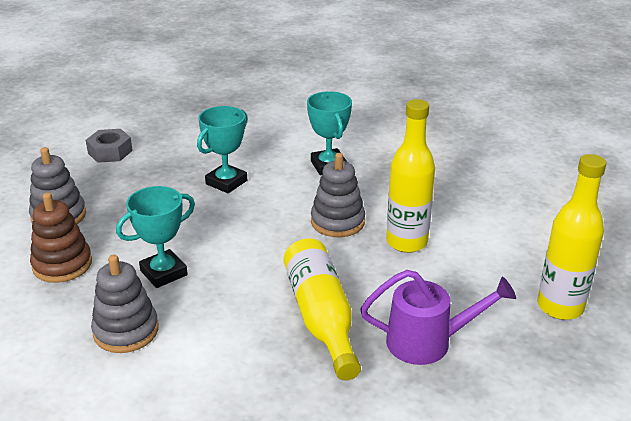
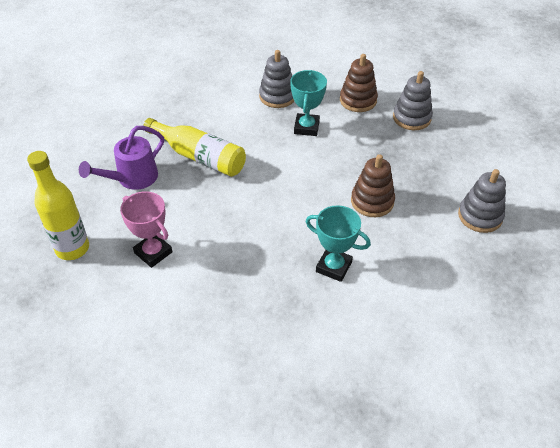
camera: 135 degrees right, 15 degrees up
(110, 152) = (478, 172): grey nut -> none
(226, 182) = (372, 201): turquoise trophy -> brown stacking toy
(337, 222) = (264, 220): grey stacking toy -> grey stacking toy (480, 216)
(406, 242) = (205, 234): yellow bottle -> none
(473, 256) = (153, 252): none -> pink trophy

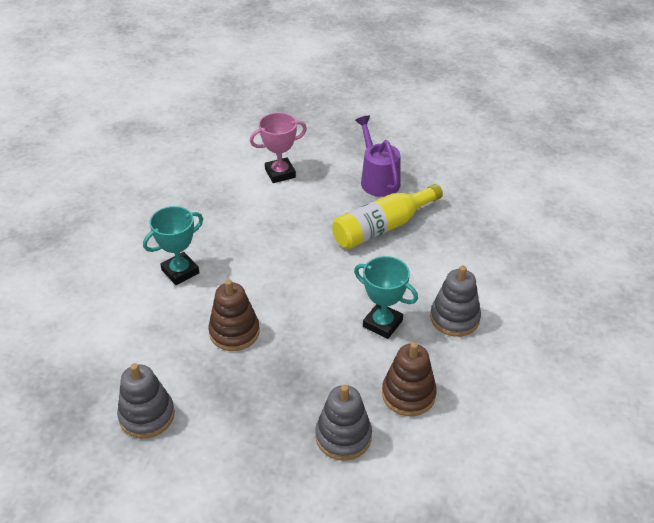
camera: 115 degrees right, 5 degrees down
(72, 248) = (315, 135): yellow bottle -> none

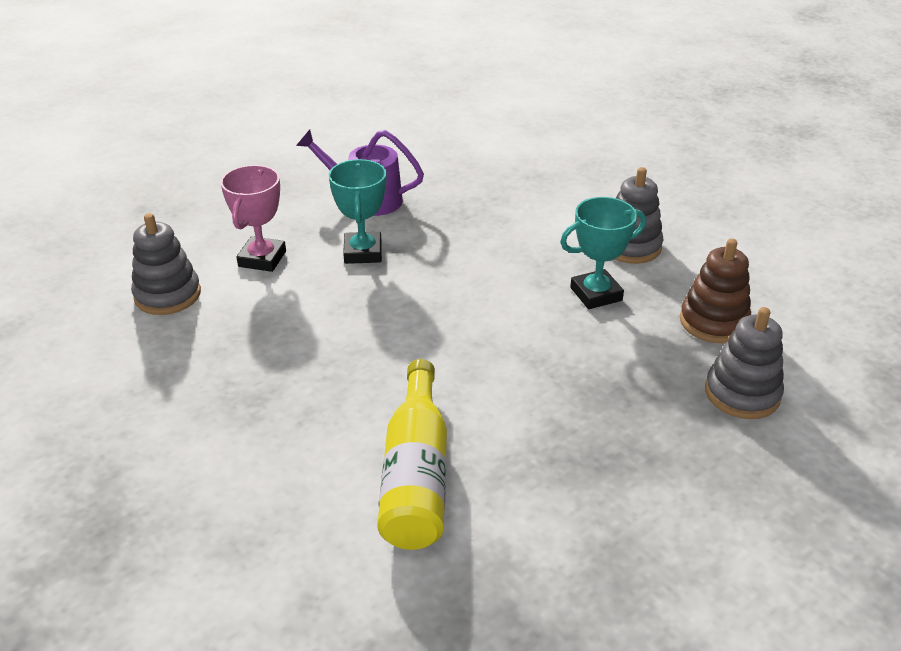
camera: 55 degrees left, 5 degrees down
(147, 415) = (585, 556): grey stacking toy -> grey stacking toy (167, 295)
(180, 271) = (342, 416): turquoise trophy -> turquoise trophy (363, 252)
(234, 332) = (504, 412): brown stacking toy -> none
(382, 227) = (447, 230): yellow bottle -> yellow bottle (416, 475)

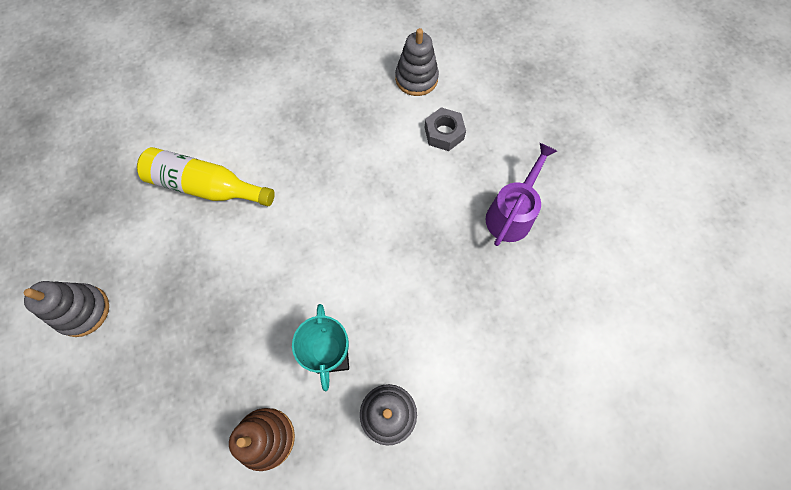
camera: 105 degrees right, 30 degrees up
(262, 259) = (444, 133): pink trophy -> grey nut
(363, 252) = (435, 198): turquoise trophy -> none
(742, 393) = (184, 417): grey stacking toy -> grey stacking toy (83, 311)

